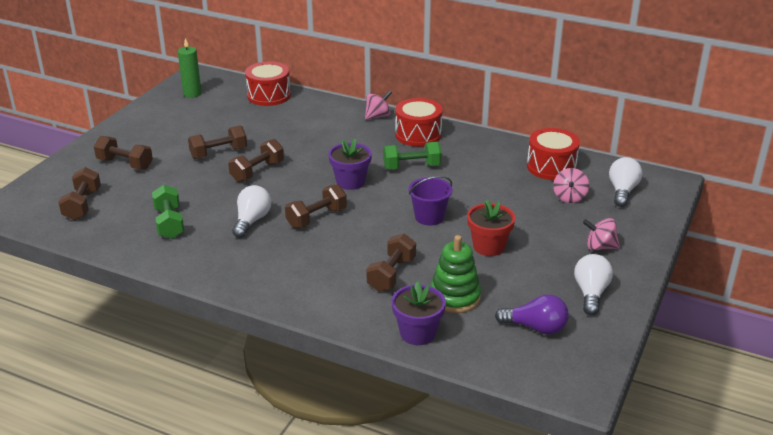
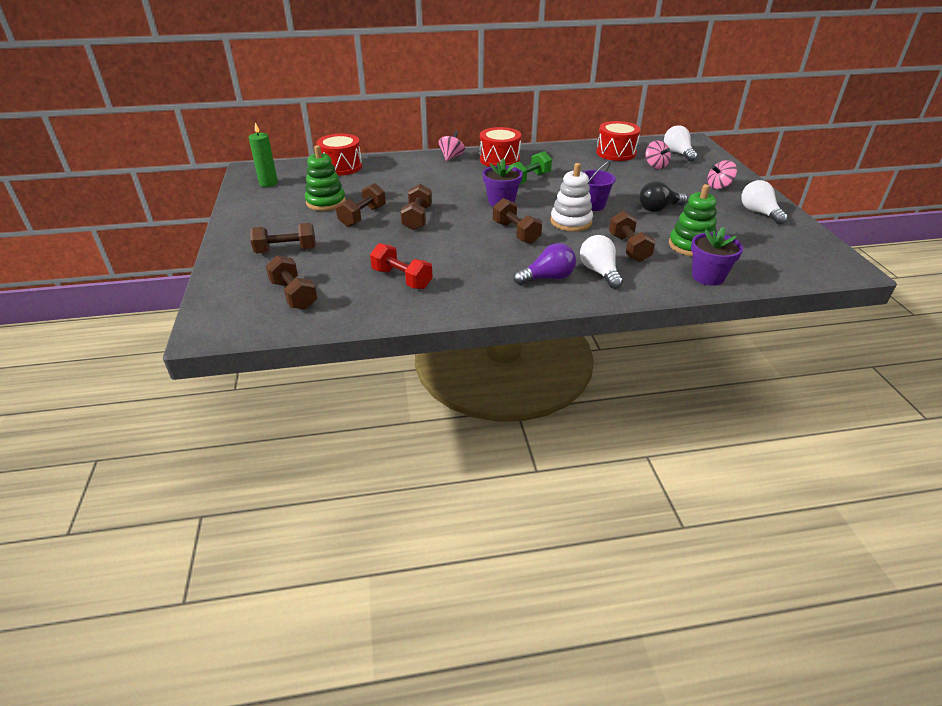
camera: 35 degrees left, 5 degrees up
(169, 223) = (402, 279): green dumbbell -> red dumbbell
(210, 128) = (326, 202): none -> green stacking toy
(252, 221) = (469, 252): white light bulb -> white light bulb (599, 272)
(316, 218) = (516, 233): brown dumbbell -> brown dumbbell turned 45 degrees counterclockwise
(381, 226) = (571, 222): none -> white stacking toy
(488, 246) = (658, 209): red flower pot -> black light bulb
(535, 327) = (765, 243): purple light bulb -> purple light bulb (547, 278)

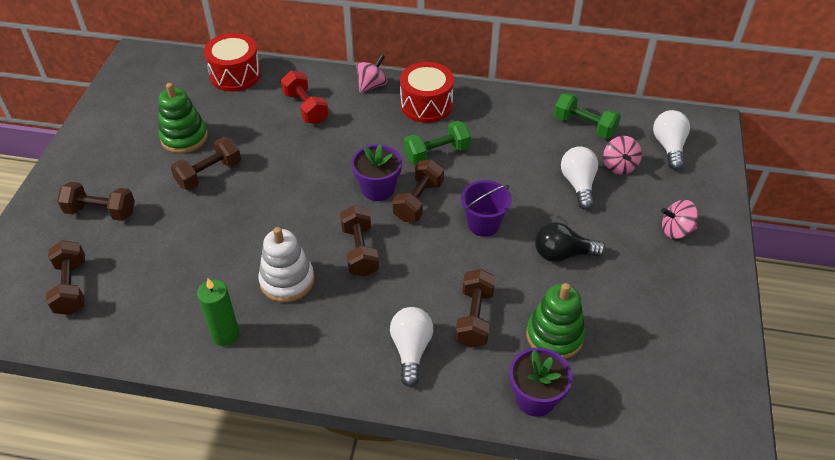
camera: 20 degrees right, 10 degrees up
(268, 183) = (142, 87): green candle -> green candle (225, 334)
(402, 279) = (190, 294): red dumbbell -> red dumbbell (305, 108)
(417, 218) = (265, 194): brown dumbbell -> brown dumbbell (418, 201)
(547, 278) = (346, 342): purple light bulb -> none
(571, 222) = (437, 249): white stacking toy -> white stacking toy (287, 281)
(616, 153) = (584, 126): red drum -> green dumbbell
(759, 213) = (691, 298): white light bulb -> white light bulb (578, 184)

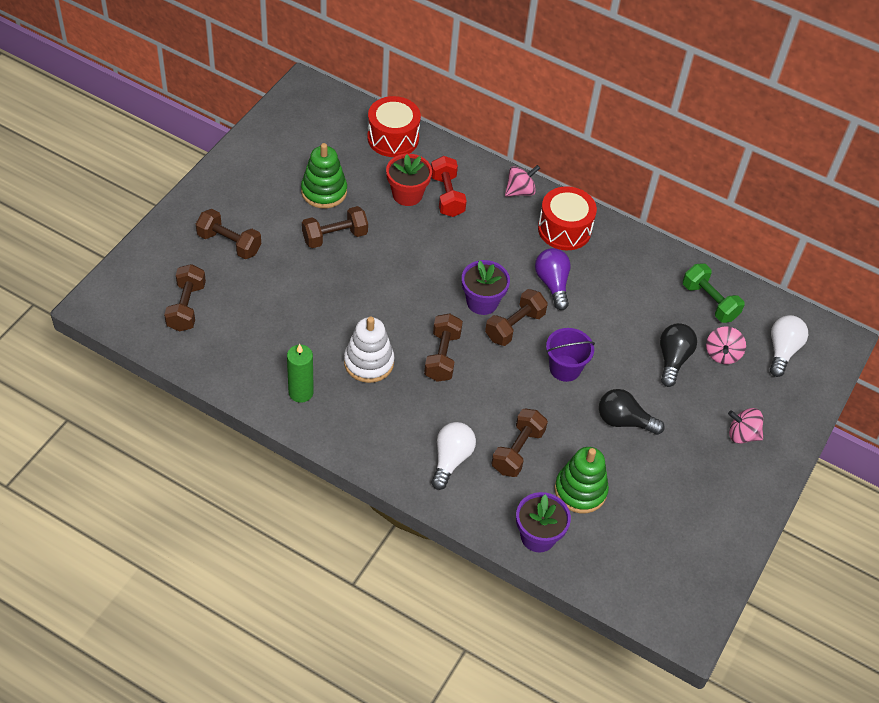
camera: 15 degrees right, 5 degrees up
(267, 117) = (407, 194): none -> red flower pot
(437, 153) = (552, 284): green dumbbell -> purple light bulb
(578, 184) = (673, 359): white light bulb -> black light bulb

